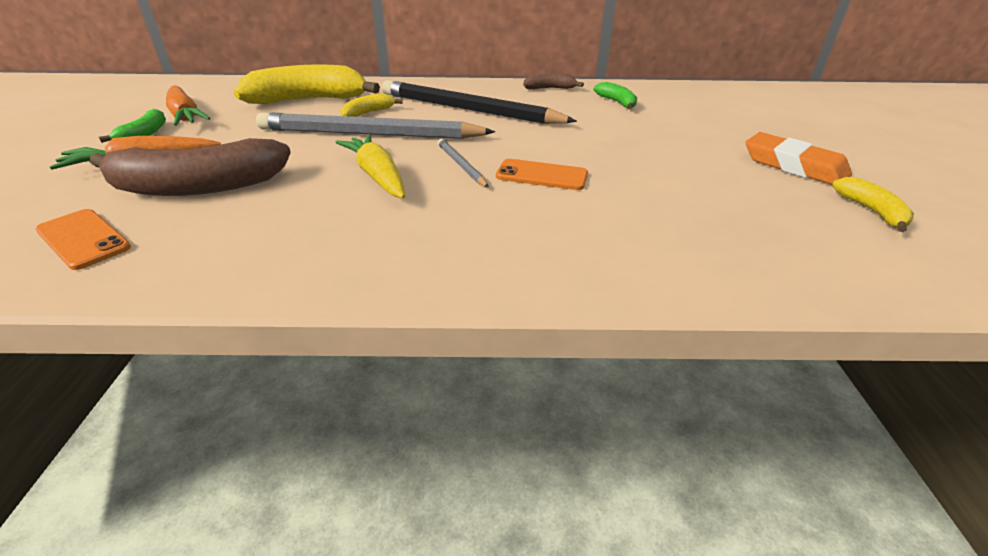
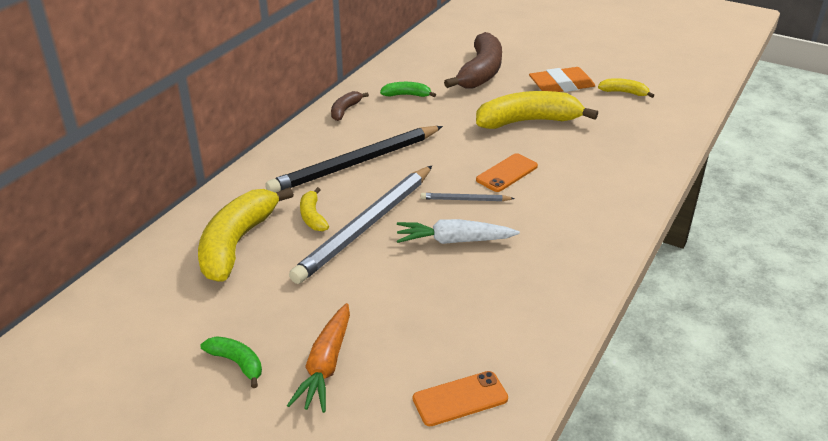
camera: 60 degrees left, 0 degrees up
(185, 116) = (202, 331): orange carrot -> none
(199, 187) = (405, 333): brown banana -> brown banana (480, 72)
(377, 176) = (454, 241): yellow carrot -> white carrot
(672, 164) = (528, 121): none -> yellow banana

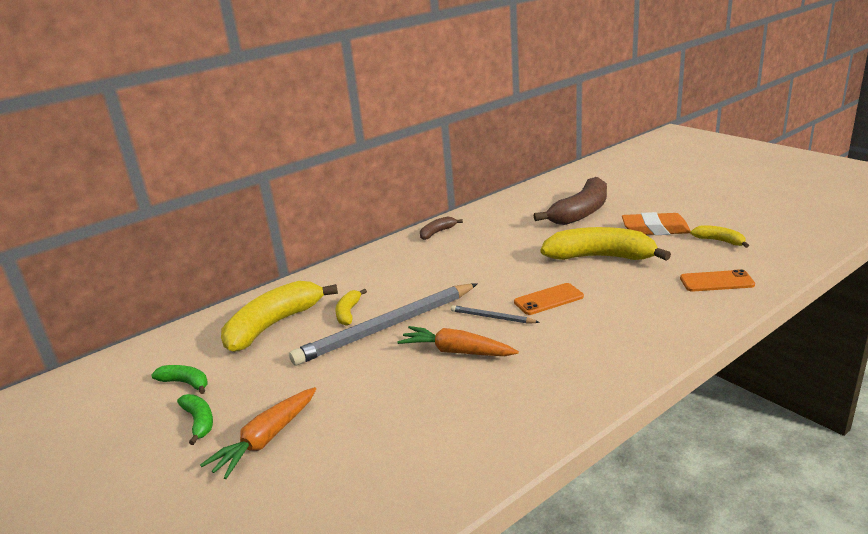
camera: 25 degrees right, 10 degrees down
(356, 163) = (416, 275): black pencil -> none
(407, 95) = (499, 225): green banana -> green banana (185, 383)
(454, 241) = (457, 352): white carrot -> orange carrot
(460, 399) = (360, 499): orange phone -> orange phone (716, 281)

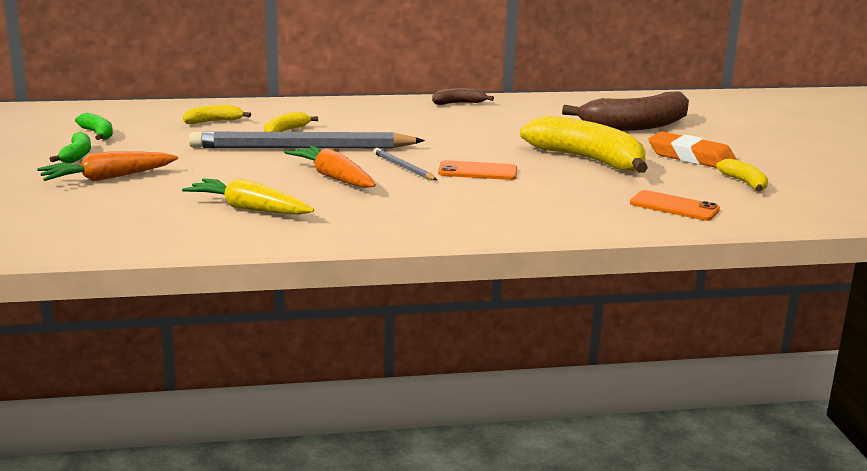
camera: 25 degrees right, 5 degrees down
(274, 325) = (213, 121): yellow banana -> yellow banana, size x0.48
(442, 422) = (250, 209): none -> yellow carrot

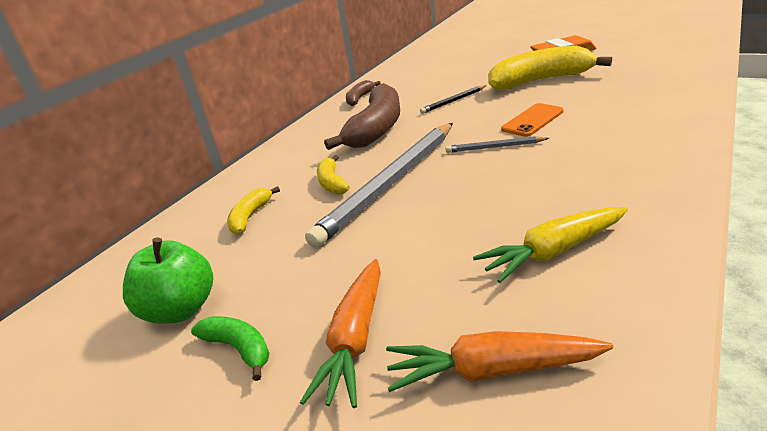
camera: 45 degrees left, 10 degrees up
(98, 134) = (181, 309): green banana -> green apple
(334, 178) = (493, 184): orange carrot -> orange carrot (493, 370)
(491, 137) = (453, 101): none -> black pencil
(635, 126) = (482, 56): brown banana -> brown banana (376, 129)
(674, 206) = (663, 74): orange phone -> none
(745, 183) = (627, 49): yellow banana -> none

